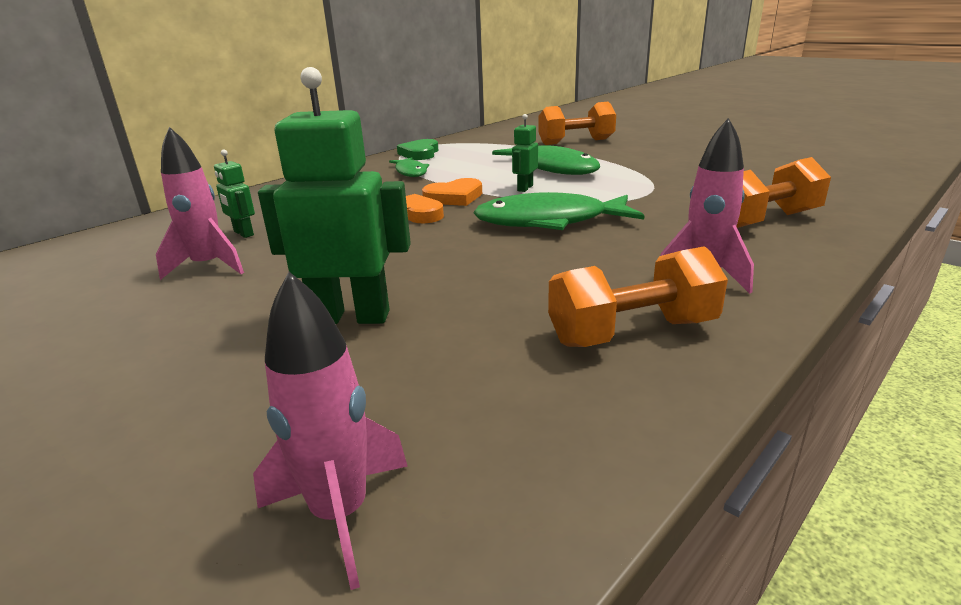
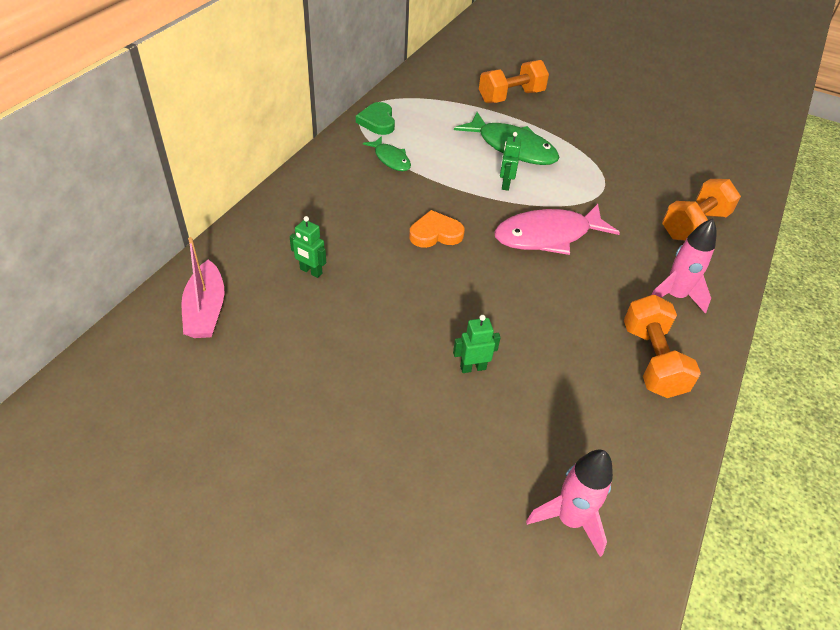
camera: 20 degrees left, 20 degrees up
(101, 252) = (206, 310): none -> pink boat
(208, 266) = (320, 320): pink rocket -> none
(351, 317) = (473, 367): green robot -> green robot, size x0.49
(454, 197) = (455, 202): orange heart -> none
(549, 221) = (547, 236): green fish -> pink fish
(632, 332) = (652, 360): orange dumbbell -> orange dumbbell turned 60 degrees counterclockwise

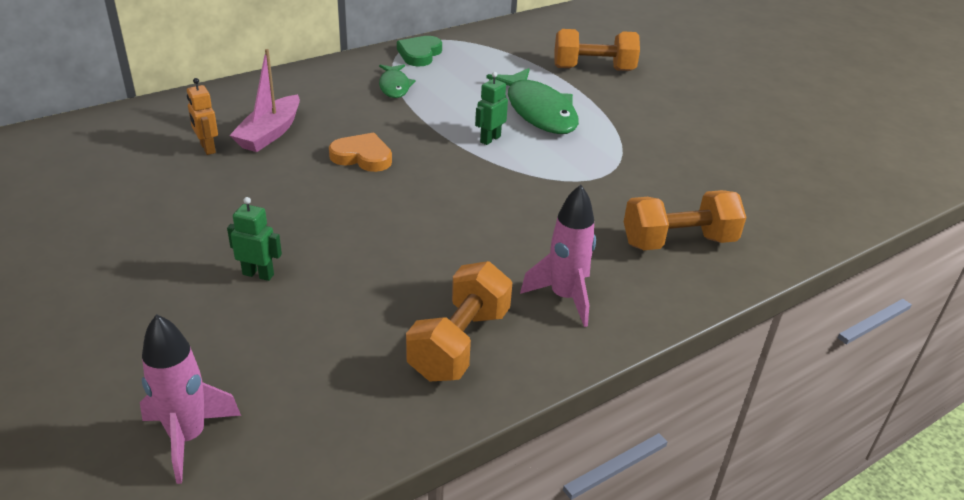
camera: 30 degrees right, 10 degrees down
(206, 310) = (86, 147): pink boat -> pink boat (270, 133)
(311, 271) = (207, 148): green robot -> orange robot
(547, 236) = (481, 195): pink fish -> none

